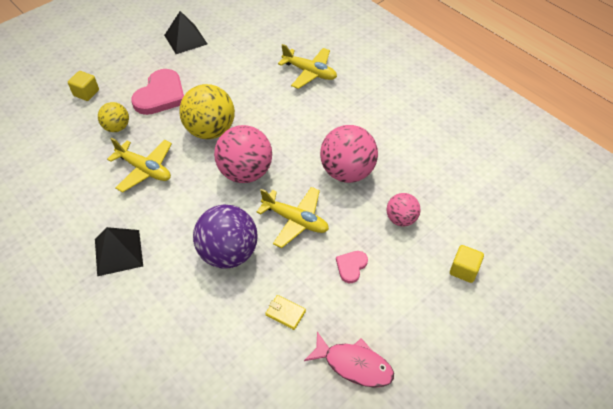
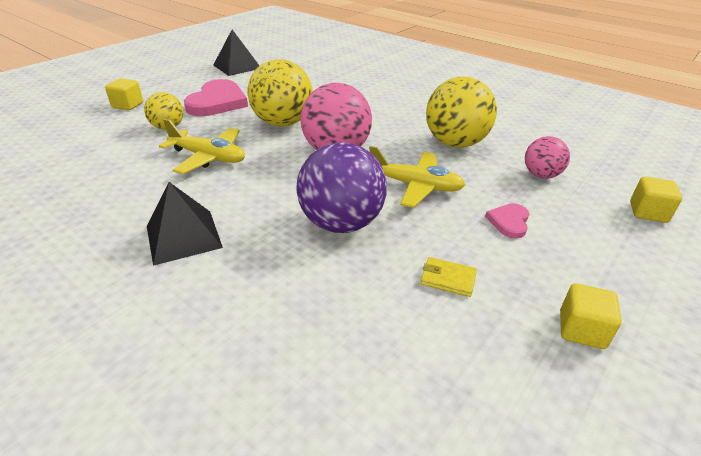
camera: 10 degrees left, 15 degrees down
(309, 72) = (376, 80): yellow plane -> none
(347, 172) = (455, 143): pink ball -> yellow ball
(354, 365) = (581, 330): pink fish -> yellow cube

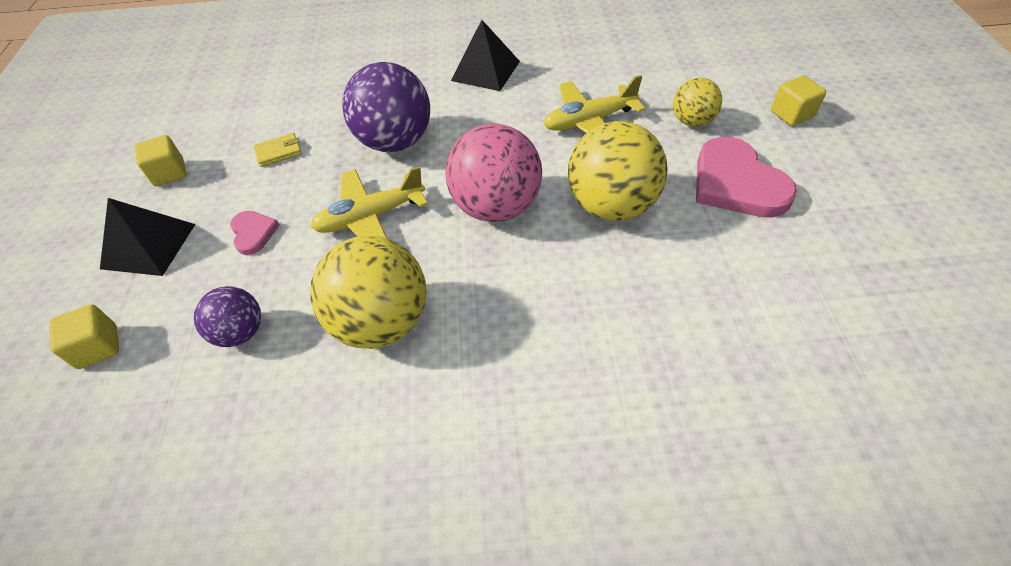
camera: 140 degrees right, 15 degrees up
(237, 66) = (894, 270): black pyramid -> black pyramid (149, 246)
(541, 175) = (240, 332): pink ball -> purple ball

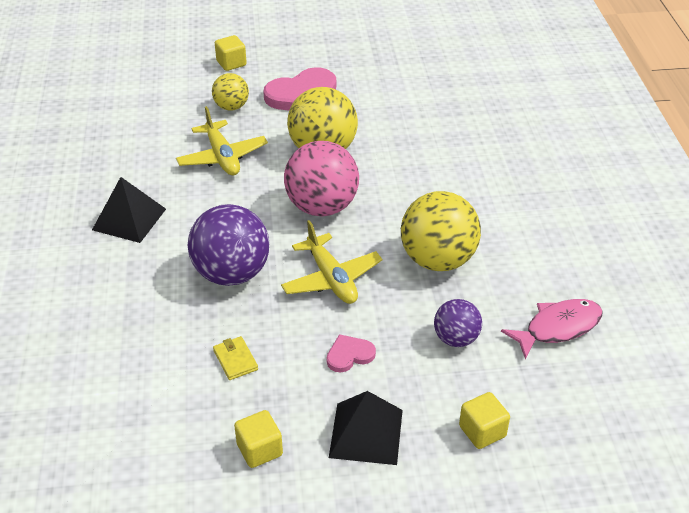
camera: 95 degrees left, 10 degrees down
(216, 461) = (558, 327): none -> pink fish

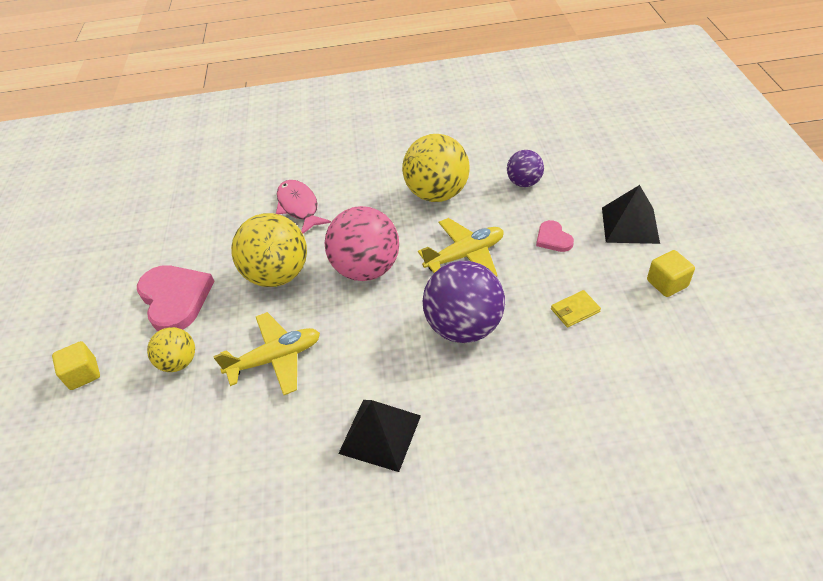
camera: 85 degrees left, 5 degrees up
(482, 431) = (609, 169): yellow cube -> none
(558, 327) = (504, 136): pink fish -> pink fish (299, 207)

